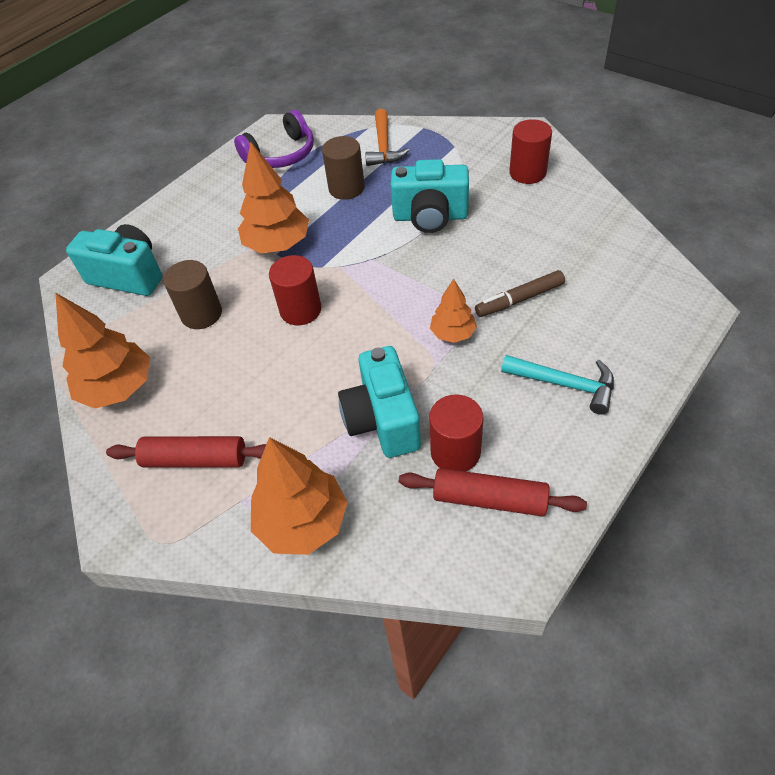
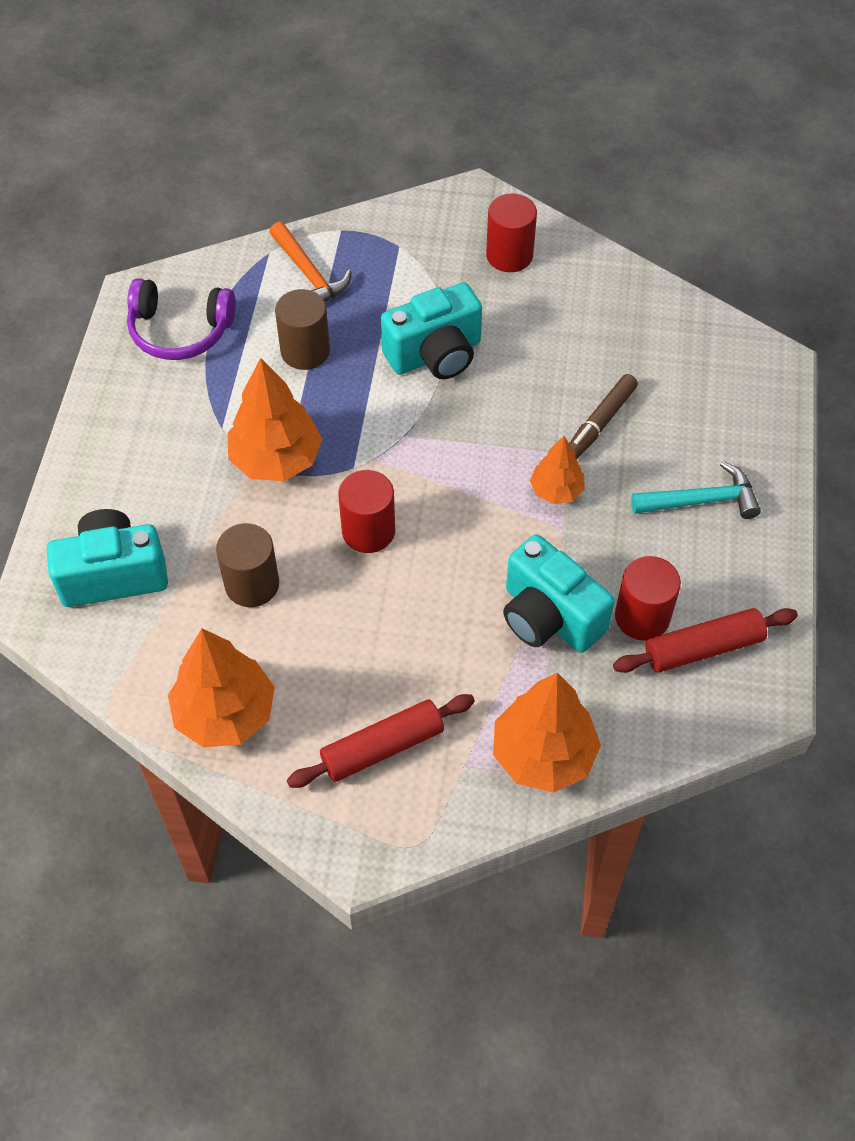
camera: 35 degrees left, 5 degrees up
(281, 154) = (180, 331): purple headphones -> purple headphones turned 75 degrees clockwise

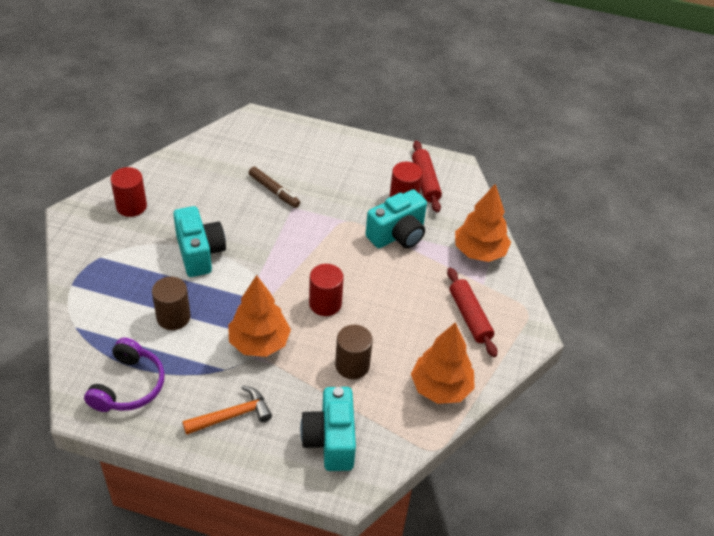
camera: 85 degrees left, 10 degrees down
(309, 274) = (105, 307): orange hammer -> orange hammer (232, 415)
(556, 490) = (316, 217): orange tree -> none
(701, 501) = (336, 163): turquoise hammer -> none

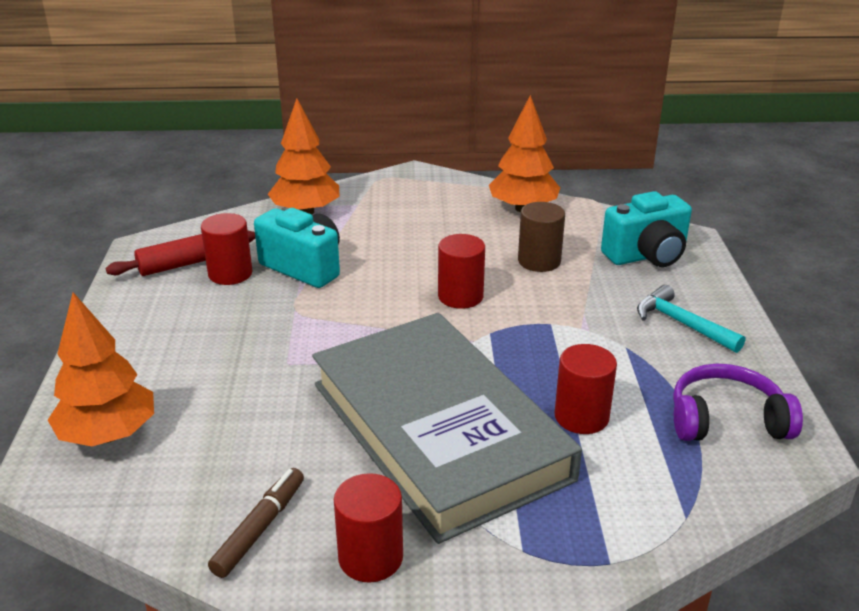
camera: 105 degrees left, 15 degrees down
(173, 317) = (581, 417): brown cylinder -> red cylinder
(200, 253) = (439, 430): turquoise camera -> grey book
(232, 415) = (682, 323): orange hammer -> turquoise hammer
(259, 343) = (562, 331): orange tree -> orange tree (109, 435)
(274, 191) = (256, 390): brown marker -> brown marker (260, 528)
(469, 317) = (413, 206): red rolling pin -> none

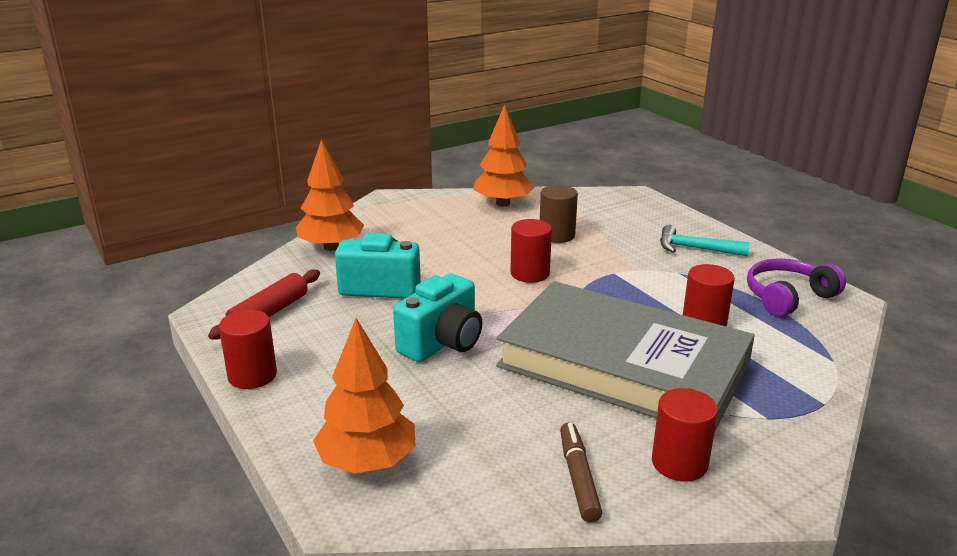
camera: 30 degrees left, 5 degrees down
(230, 274) = (322, 309): red cylinder -> red cylinder (252, 375)
(646, 256) = (624, 213): turquoise camera -> turquoise camera (442, 343)

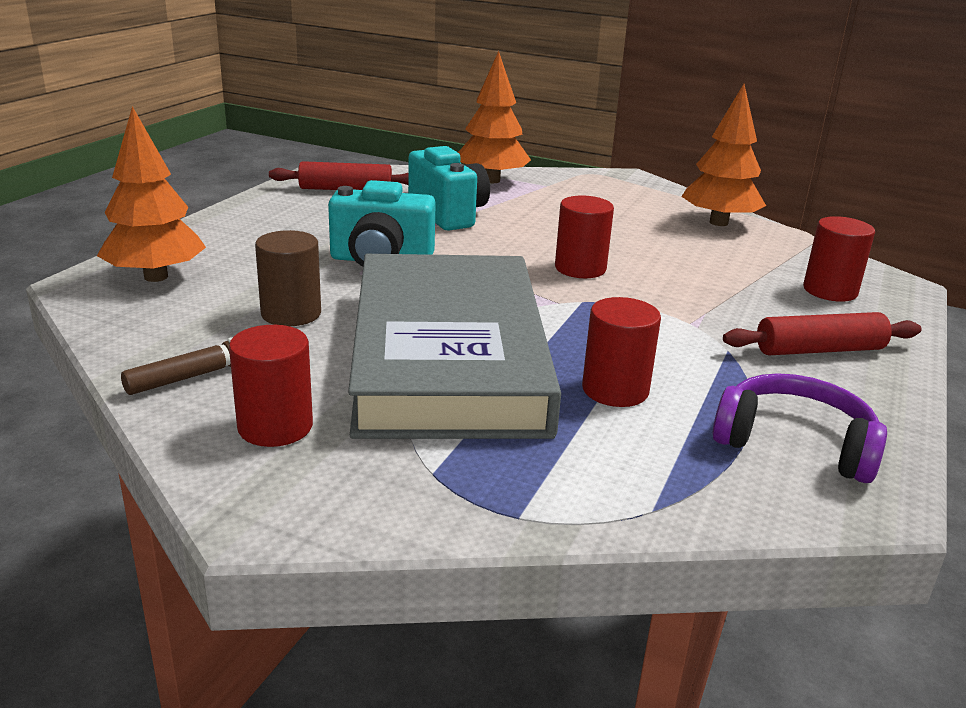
camera: 55 degrees right, 0 degrees up
(252, 375) = (245, 208): red cylinder -> red cylinder (830, 291)
(557, 235) = (695, 263): brown cylinder -> brown cylinder (291, 314)
(695, 248) = (819, 350): turquoise hammer -> red rolling pin

